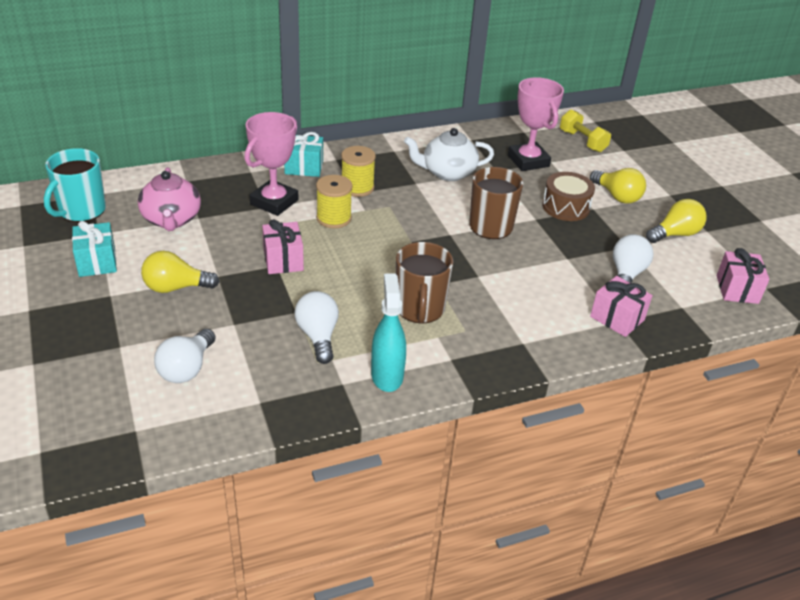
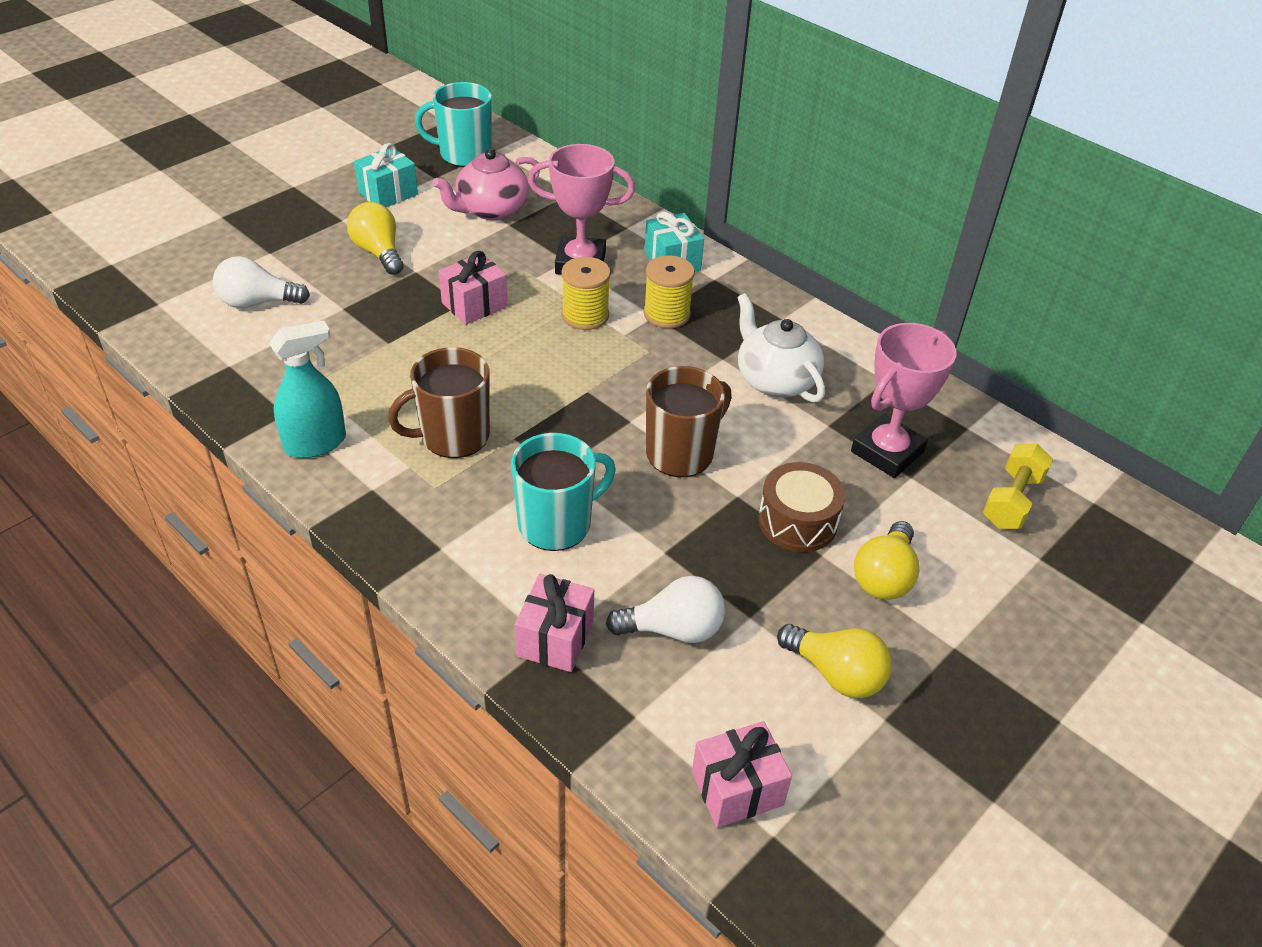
camera: 65 degrees right, 5 degrees up
(318, 336) = (355, 371): white light bulb -> none
(525, 290) = (556, 524): none -> turquoise mug

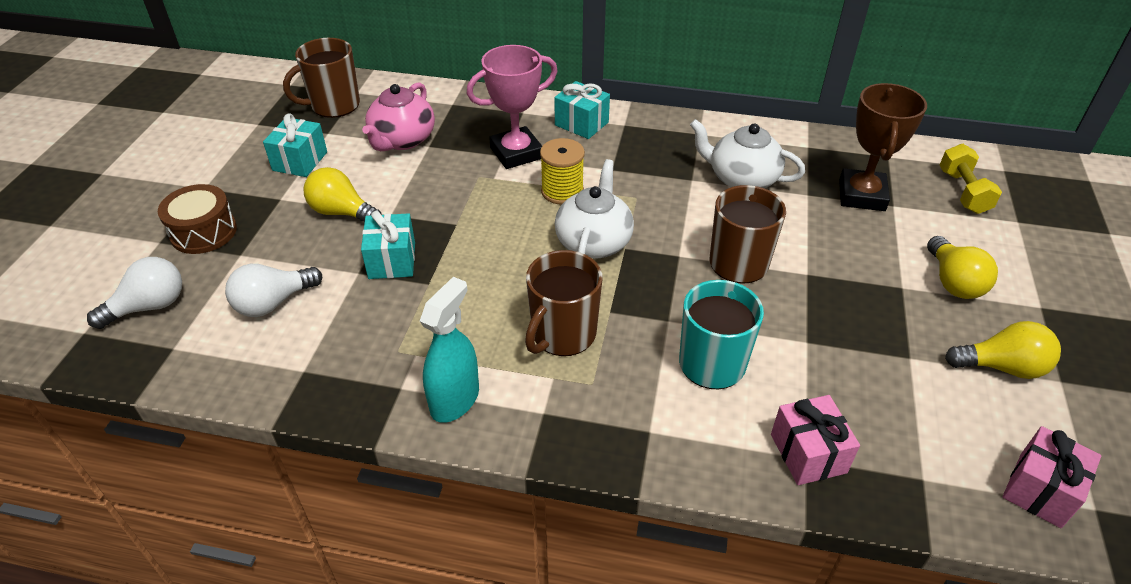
camera: 30 degrees left, 0 degrees up
(378, 310) = (392, 260): none -> turquoise gift
(464, 154) = (334, 105): turquoise mug -> brown mug
(474, 305) = (468, 220): pink gift -> none
(565, 373) = (594, 242): none -> white teapot
(666, 314) = (619, 164): yellow spool -> none
(673, 629) = (875, 396): white light bulb -> white light bulb (149, 306)
(797, 521) = (863, 272): brown drum -> brown drum (204, 232)
(887, 452) = (861, 195): pink trophy -> brown trophy

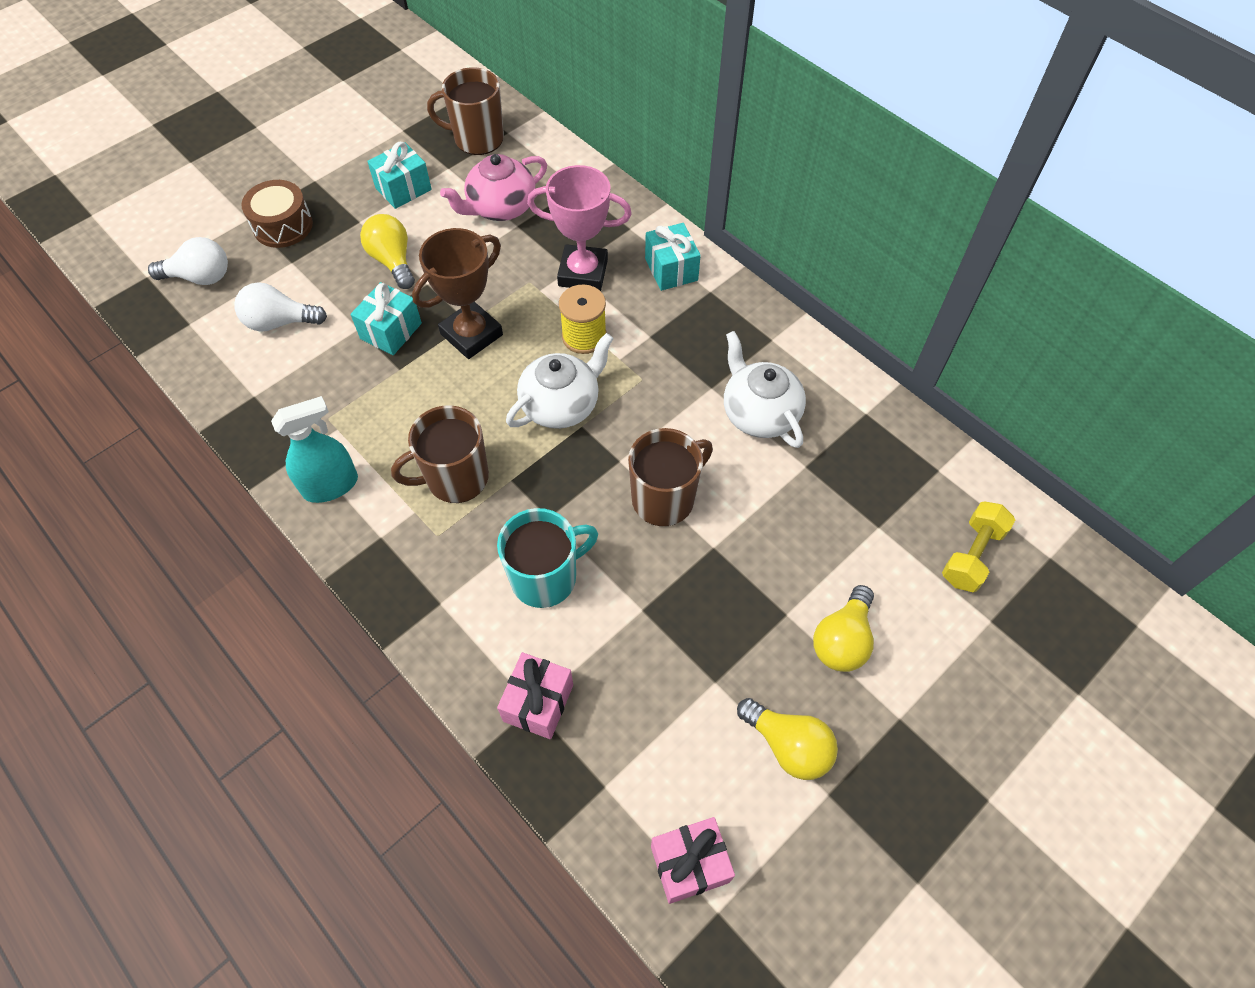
camera: 35 degrees right, 15 degrees up
(861, 195) = (858, 498): brown trophy -> brown trophy (471, 334)

